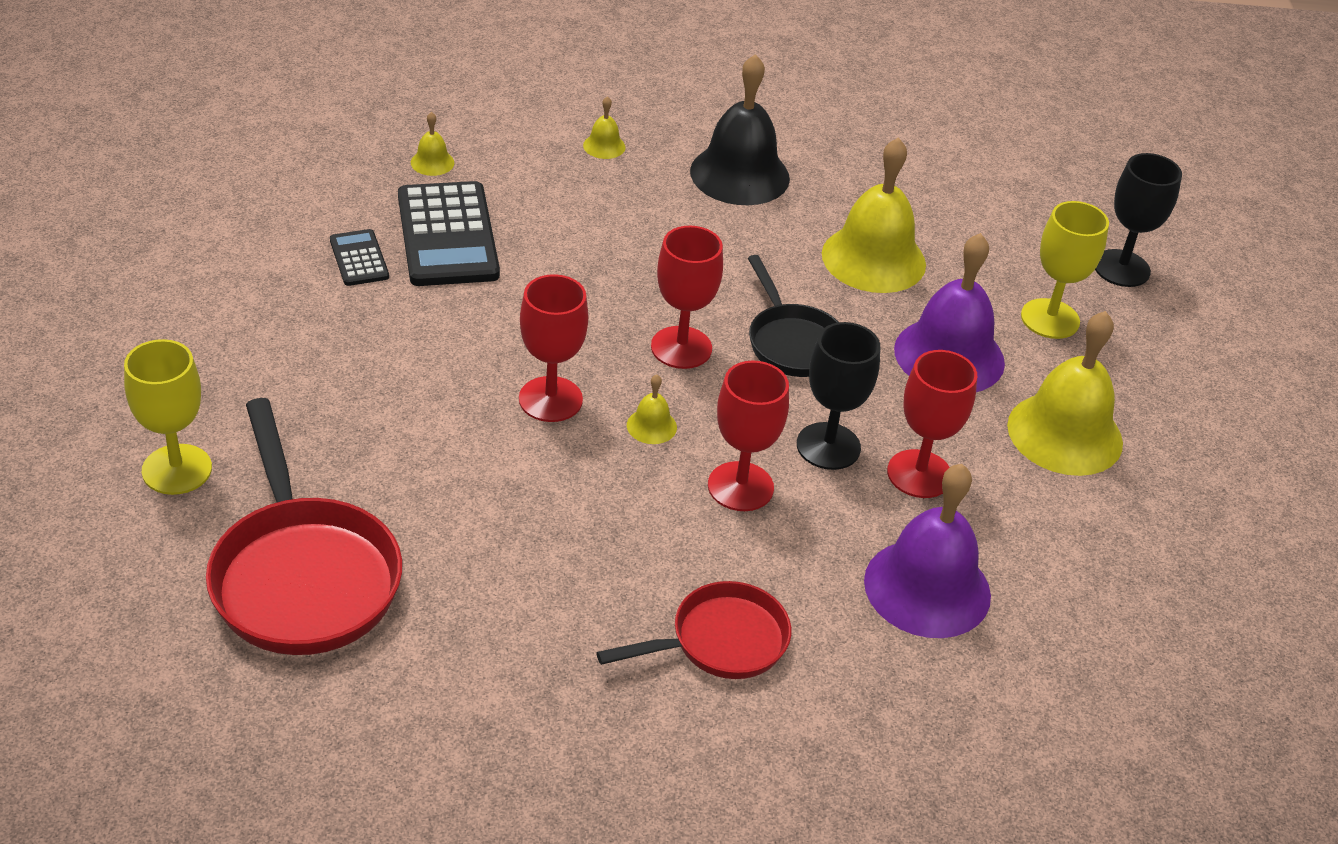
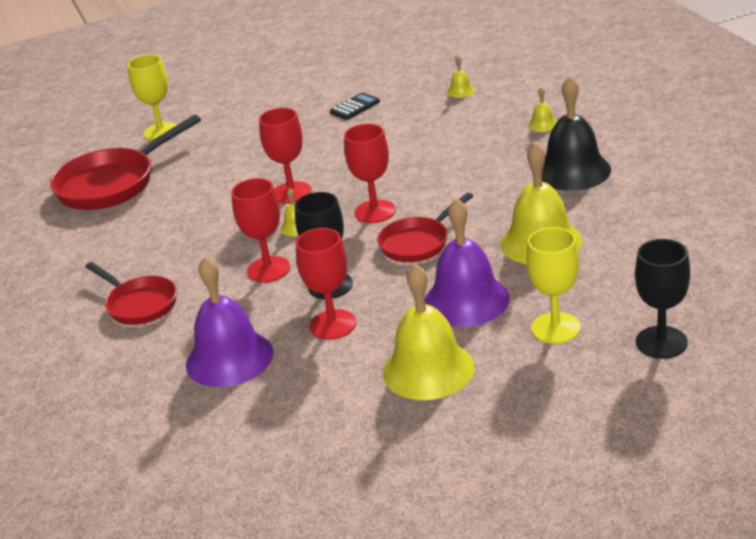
camera: 75 degrees right, 10 degrees down
(448, 235) = (400, 118): black calculator -> none
(792, 342) = (418, 243): black pan -> red pan

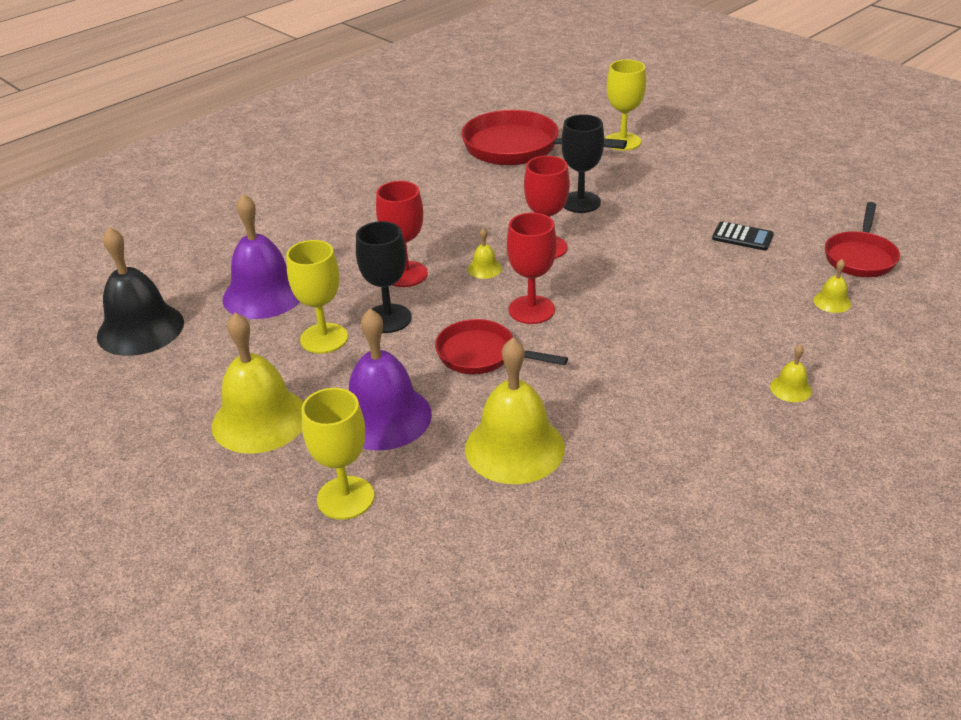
camera: 65 degrees right, 5 degrees up
(139, 304) = (335, 223): red pan -> red pan (860, 257)
(333, 324) = (324, 338): red goblet -> yellow goblet
(573, 171) = (688, 440): black bell -> black bell (140, 329)
(661, 342) = (332, 597): black goblet -> black goblet (580, 202)

